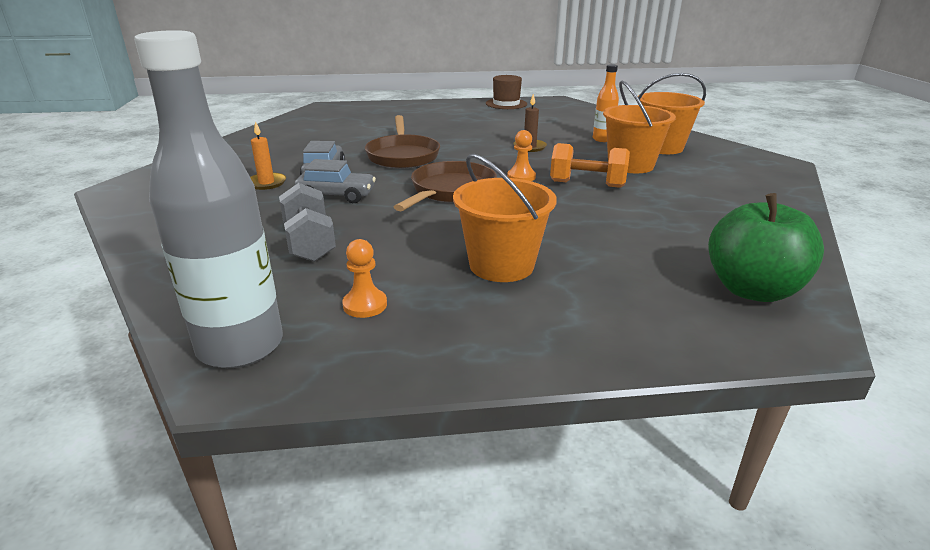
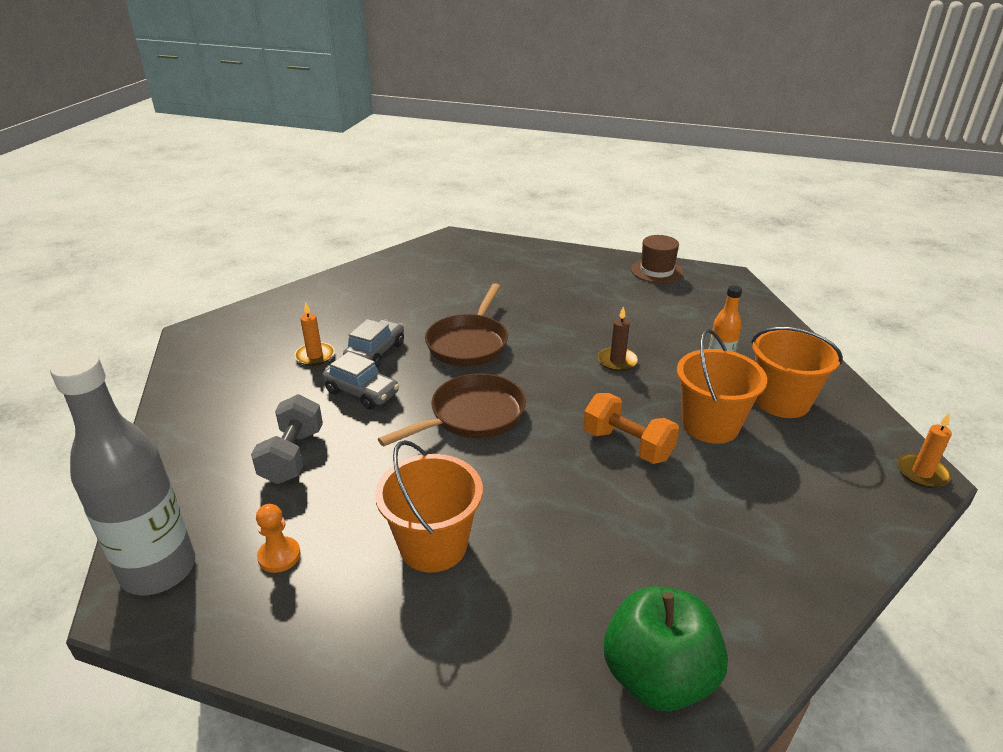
camera: 25 degrees right, 5 degrees up
(521, 177) = (564, 412): orange pawn -> none
(780, 162) = (922, 473): none -> orange candle

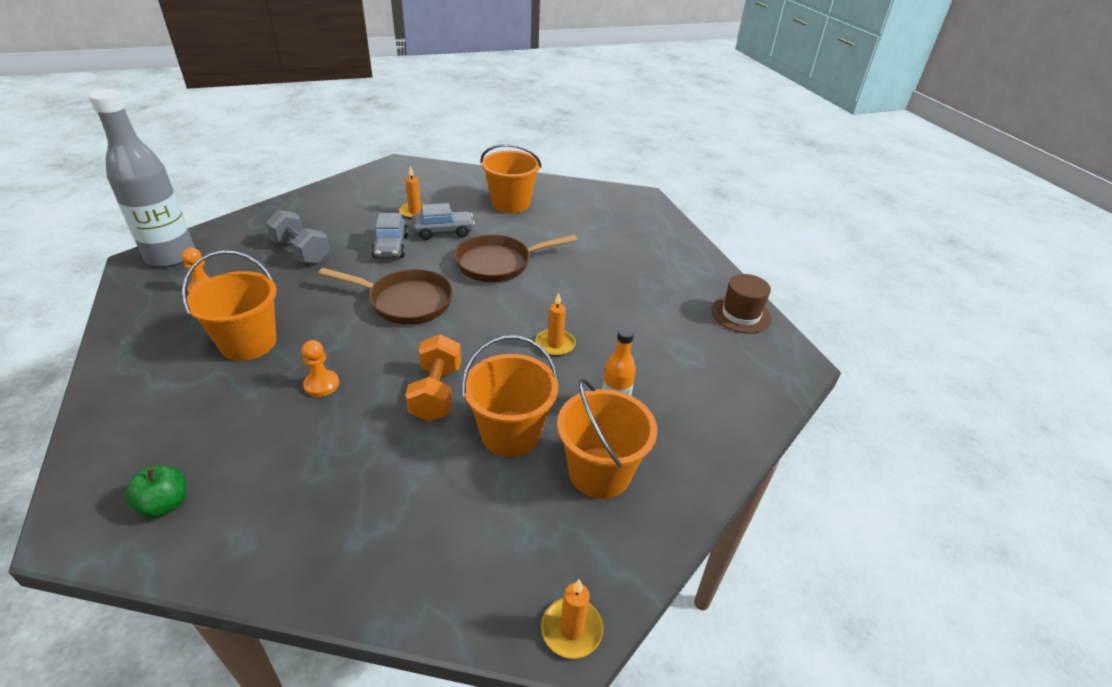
camera: 50 degrees right, 5 degrees up
(292, 456) = (301, 252): grey dumbbell -> grey dumbbell turned 75 degrees clockwise
(376, 299) = (510, 203): none -> orange bucket
(555, 511) = (321, 384): none -> orange pawn
(617, 361) = (555, 344): brown candle -> orange candle
(658, 677) = (165, 504): green apple -> green apple, size x0.53

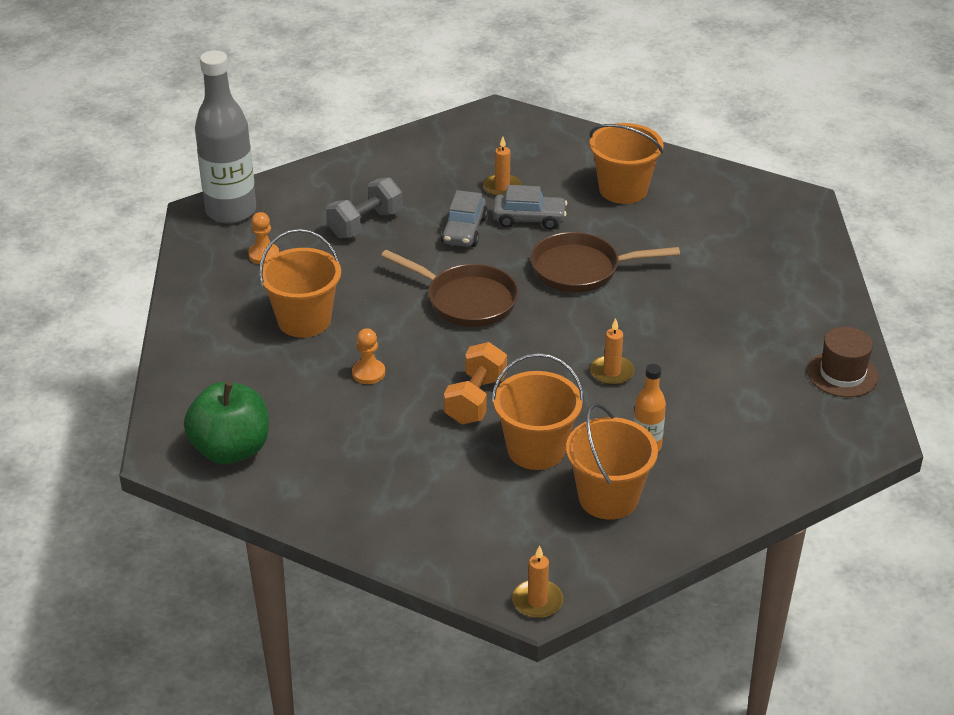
camera: 20 degrees right, 0 degrees up
(165, 504) = (231, 450): green apple -> green apple, size x1.90
(301, 252) = (365, 224): grey dumbbell -> grey dumbbell turned 75 degrees clockwise

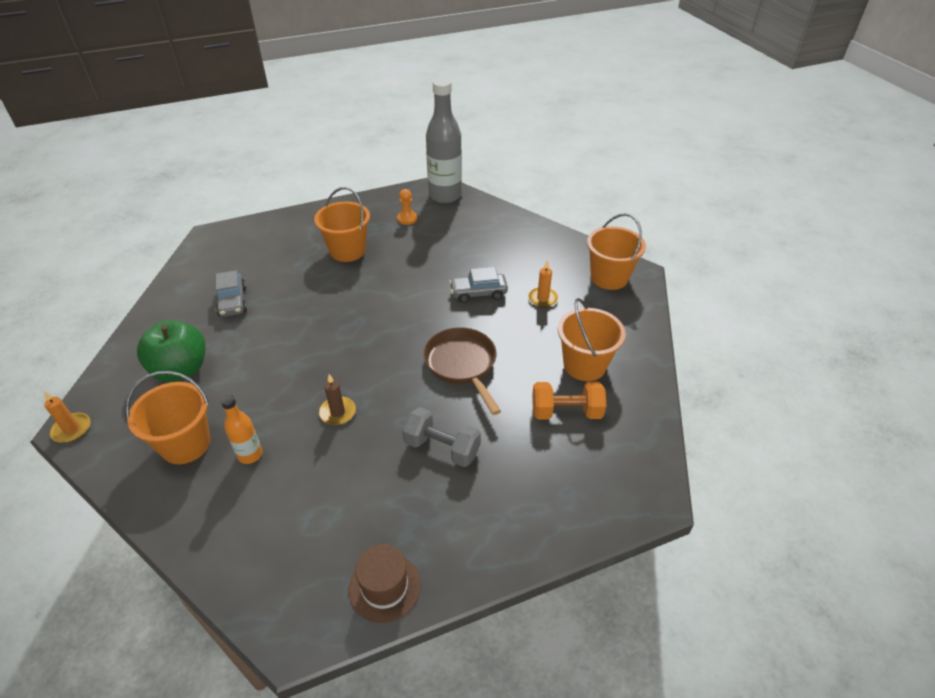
camera: 70 degrees right, 5 degrees up
(231, 450) = (216, 257): green apple -> green apple (181, 370)
(365, 224) = (461, 248): grey dumbbell -> grey dumbbell (442, 448)
(368, 373) = (302, 290): orange pawn -> none
(466, 300) = (397, 314): brown pan -> none
(475, 400) = (286, 346): orange dumbbell -> orange dumbbell (566, 412)
(529, 219) = (511, 321): grey car -> grey car (233, 302)
(536, 449) = (236, 390): orange bucket -> orange bucket (609, 277)
(611, 372) = (338, 412): orange candle -> brown candle

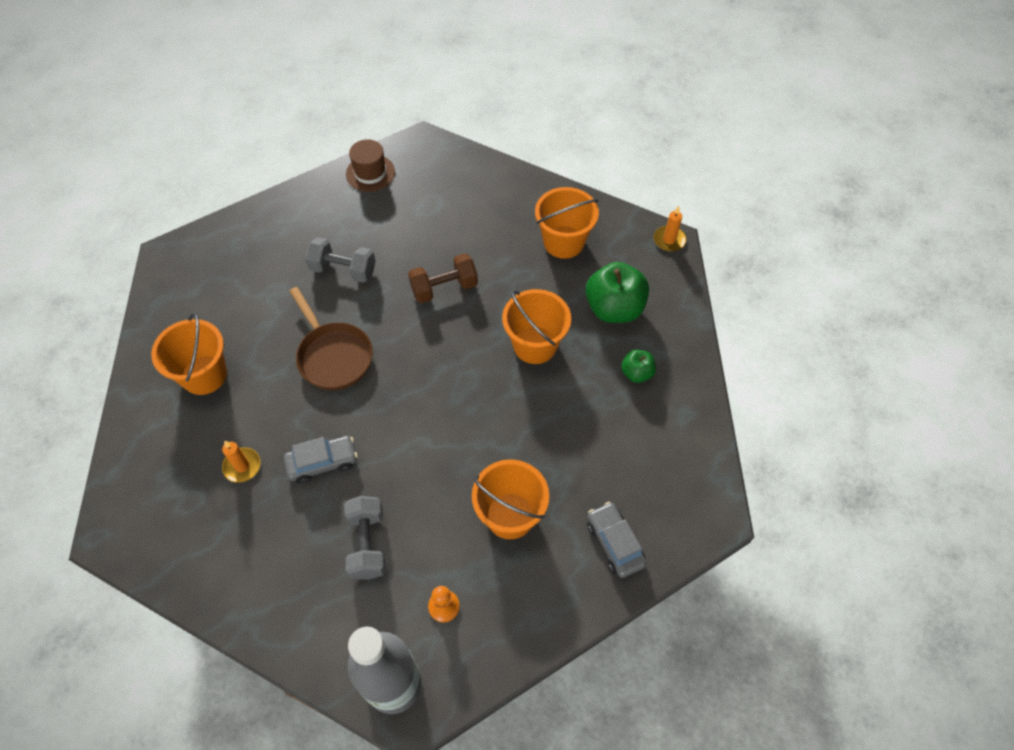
camera: 170 degrees right, 15 degrees up
(199, 318) = (636, 373): none -> green apple
(233, 302) = (613, 402): grey car -> grey car (615, 543)
(250, 454) = (505, 241): orange bottle -> none
(338, 412) = (444, 288): brown candle -> brown dumbbell
(450, 249) = (367, 544): none -> grey dumbbell
(566, 412) = (230, 319): orange dumbbell -> none
(609, 277) = (150, 519): orange bucket -> orange bucket (535, 345)

